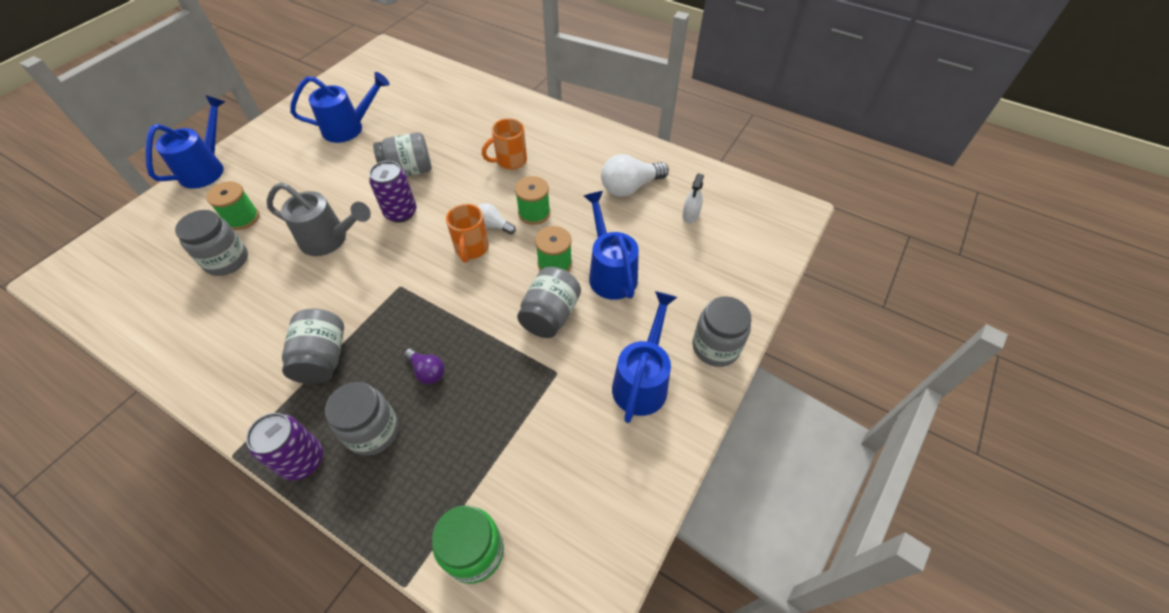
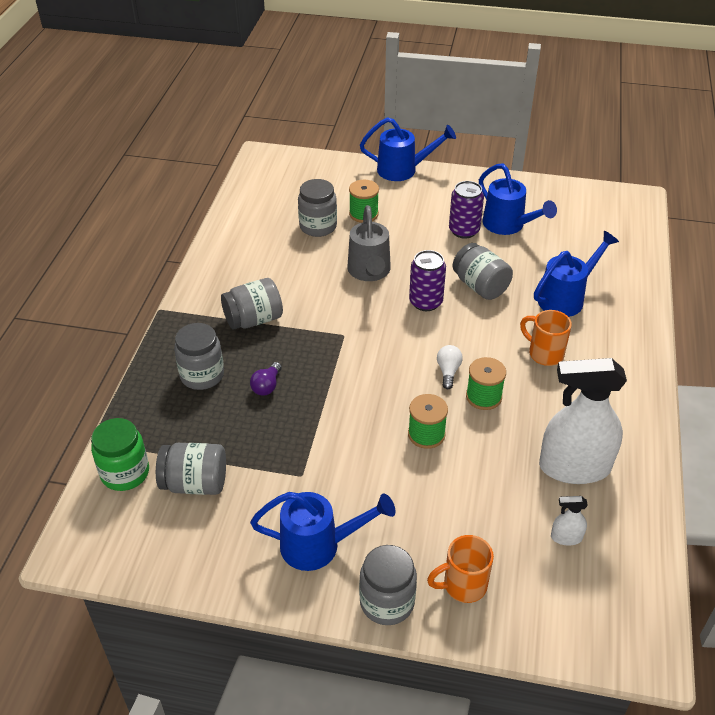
camera: 70 degrees right, 10 degrees down
(302, 460) = (167, 346): purple can -> purple can (464, 230)
(471, 249) = (410, 366): orange mug -> orange mug (463, 585)
(550, 315) = (362, 450): grey jar -> grey jar (195, 483)
(610, 273) = (438, 483): blue watering can -> blue watering can (565, 298)
(630, 187) = (574, 467): white light bulb -> white spray bottle

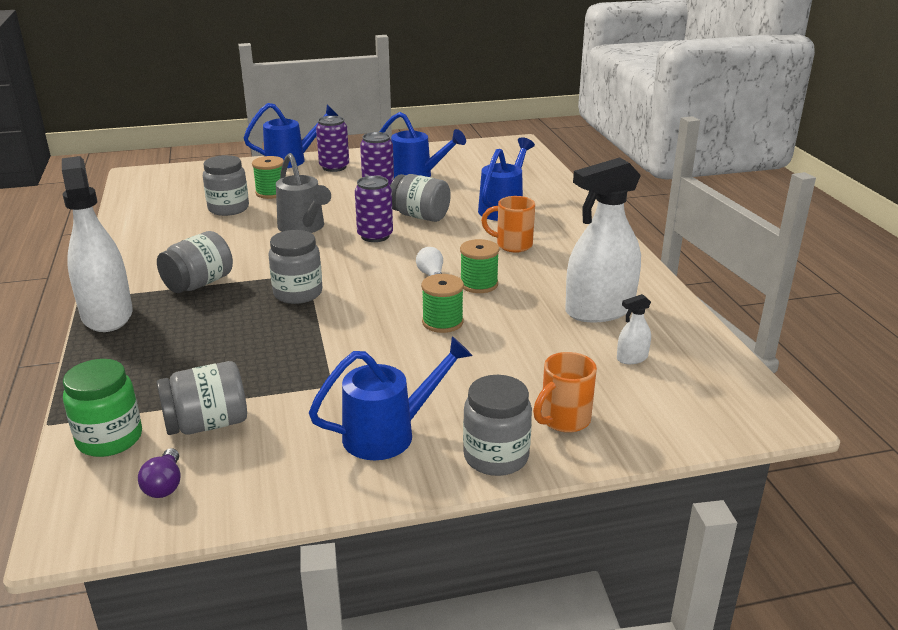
camera: 25 degrees left, 15 degrees down
(172, 335) = (107, 315): none -> white spray bottle
(202, 375) = (163, 337): grey jar -> grey jar (298, 293)
(267, 386) = (246, 328): purple light bulb -> purple light bulb (165, 485)
(437, 191) = (334, 167): none -> purple can

